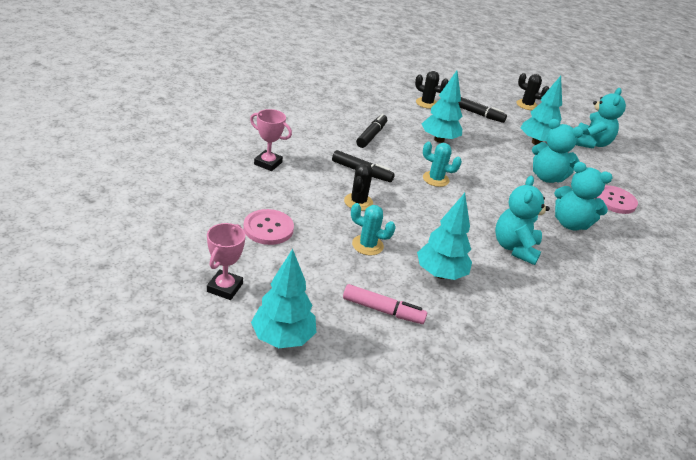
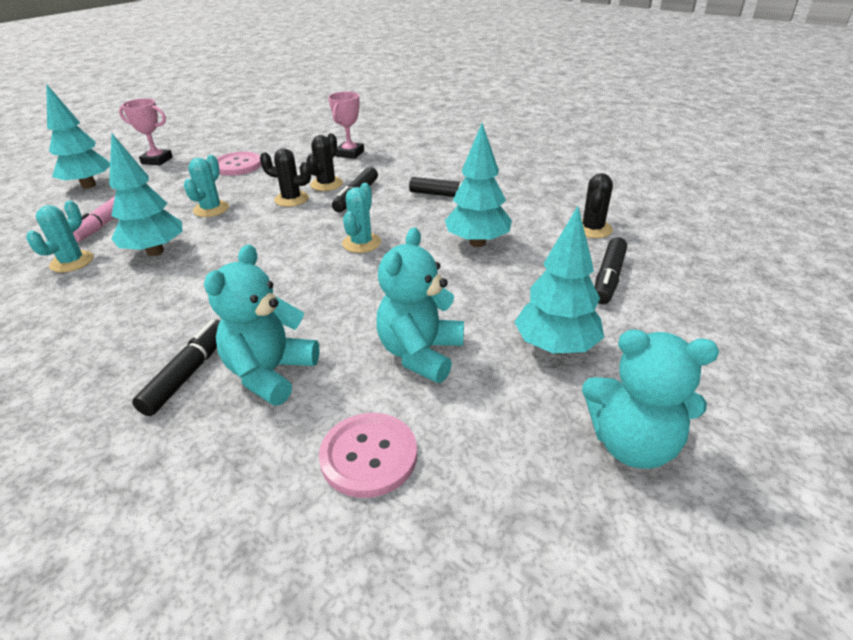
camera: 90 degrees right, 0 degrees up
(454, 322) = (72, 262): none -> turquoise cactus
(515, 248) = (202, 308): turquoise teddy bear -> none
(526, 105) = (730, 342): black cactus -> black cactus (326, 184)
(576, 252) = (188, 373): none -> black marker

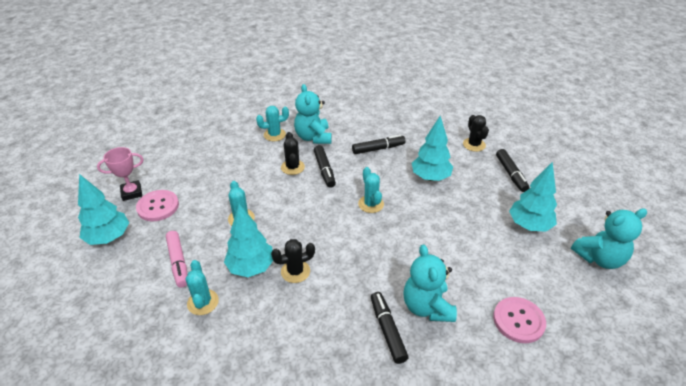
camera: 35 degrees left, 5 degrees up
(238, 165) = (206, 174): pink button -> pink button (158, 206)
(291, 199) = (285, 188): black cactus -> black cactus (295, 271)
(350, 153) = (274, 135): pink trophy -> turquoise cactus
(420, 353) = (480, 258): turquoise teddy bear -> turquoise teddy bear (313, 137)

